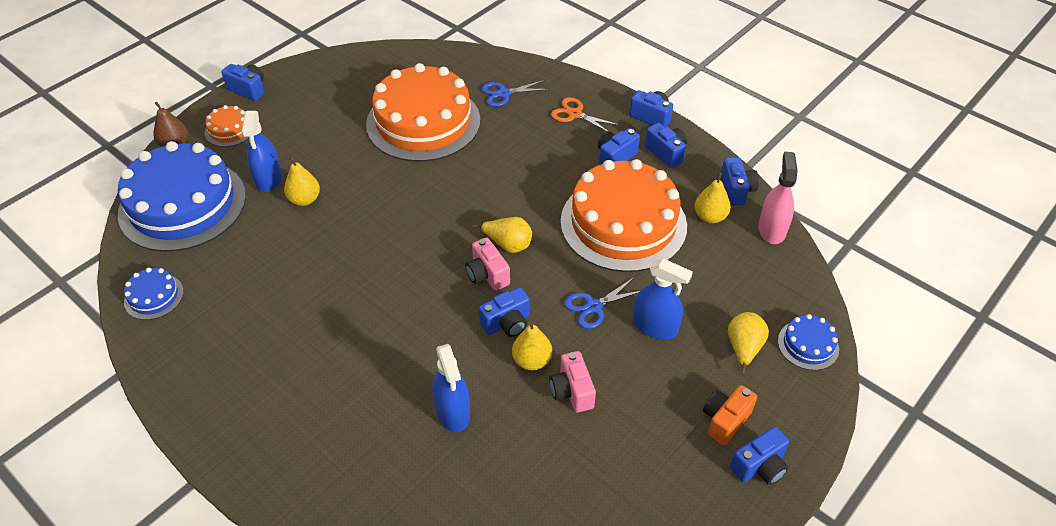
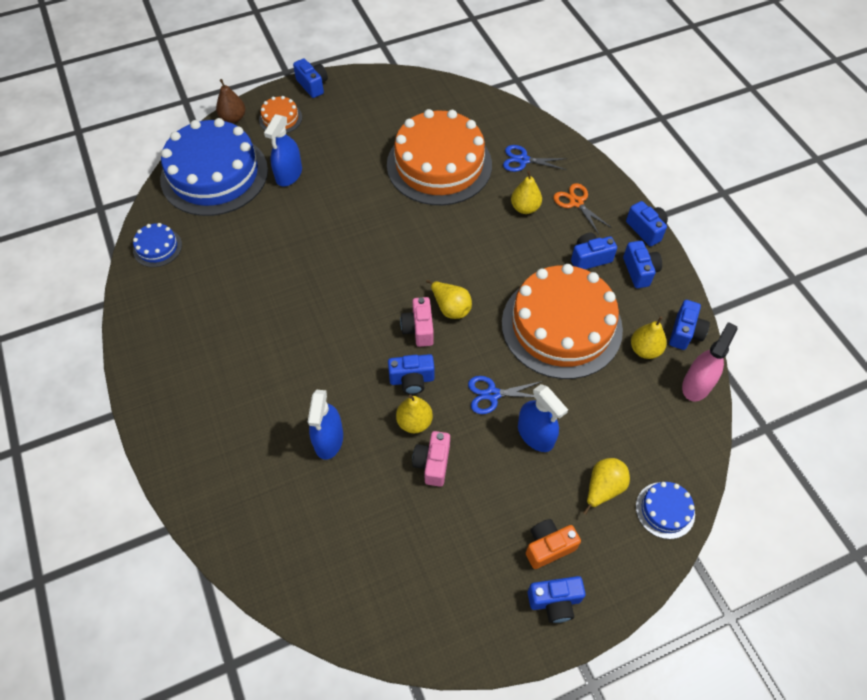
camera: 25 degrees right, 10 degrees up
(304, 199) = (307, 204): yellow pear -> yellow pear (525, 208)

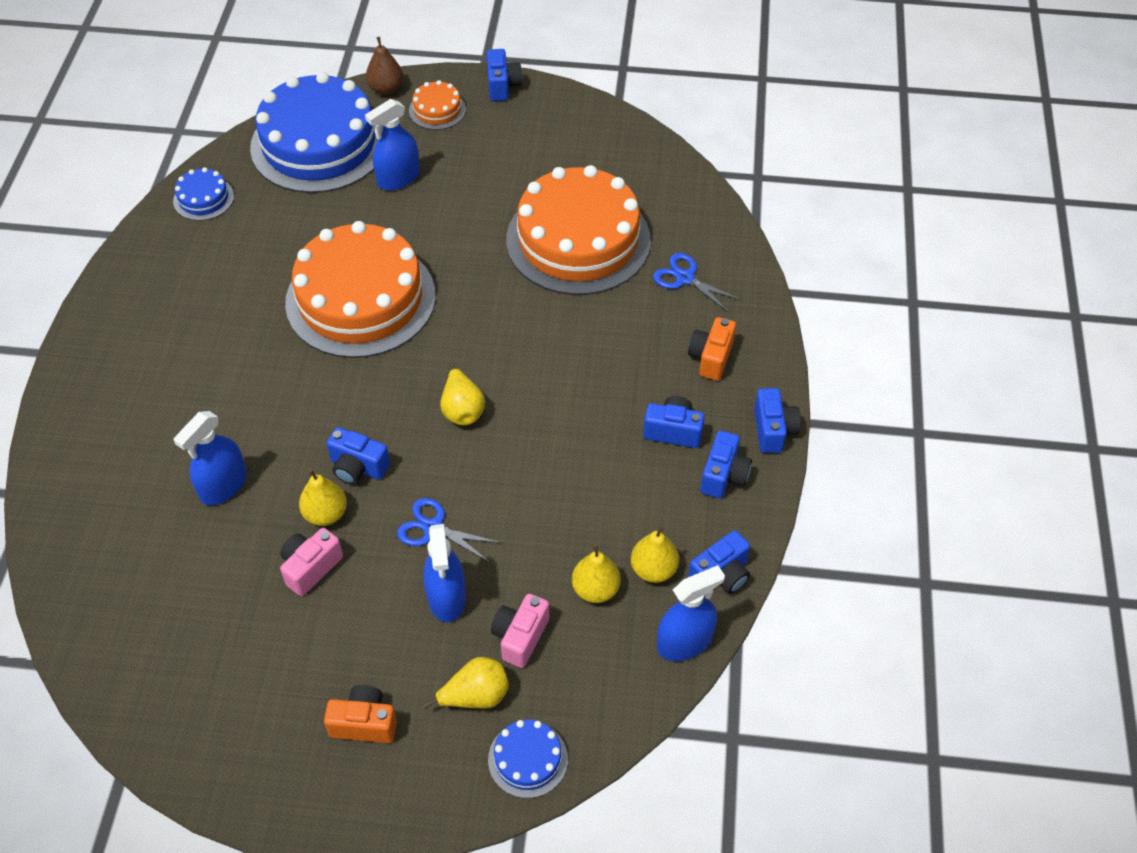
camera: 30 degrees right, 5 degrees down
(418, 329) = (408, 416): pink camera -> pink camera (520, 637)
(525, 208) = (641, 336): yellow pear -> yellow pear (595, 589)
(554, 602) = (325, 783): blue camera -> none
(561, 326) = (575, 492): orange cake -> orange cake (360, 299)
(576, 202) = (711, 358): orange scissors -> orange camera
(696, 385) = (684, 642): pink spray bottle -> blue spray bottle

